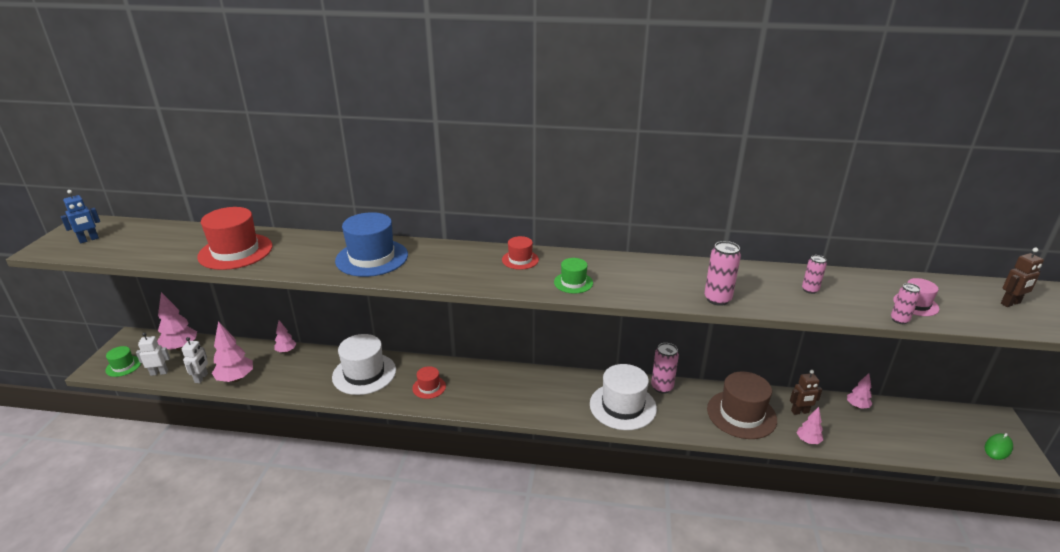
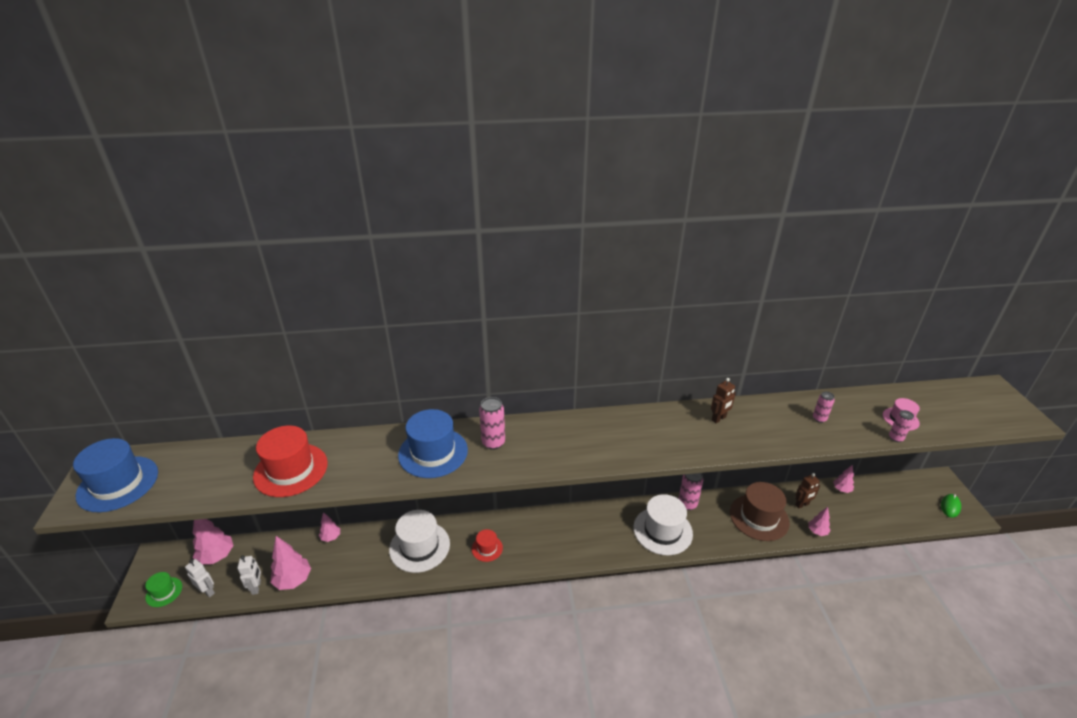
camera: 15 degrees left, 5 degrees up
(89, 240) = (118, 483): blue robot -> blue hat
(159, 373) = (208, 591): white robot -> white robot turned 60 degrees clockwise
(520, 260) = (571, 429): red hat -> none
(573, 282) = (629, 447): green hat -> none
(717, 299) = (754, 443): pink can -> pink can (493, 443)
(1010, 303) = (964, 405): brown robot -> brown robot (719, 419)

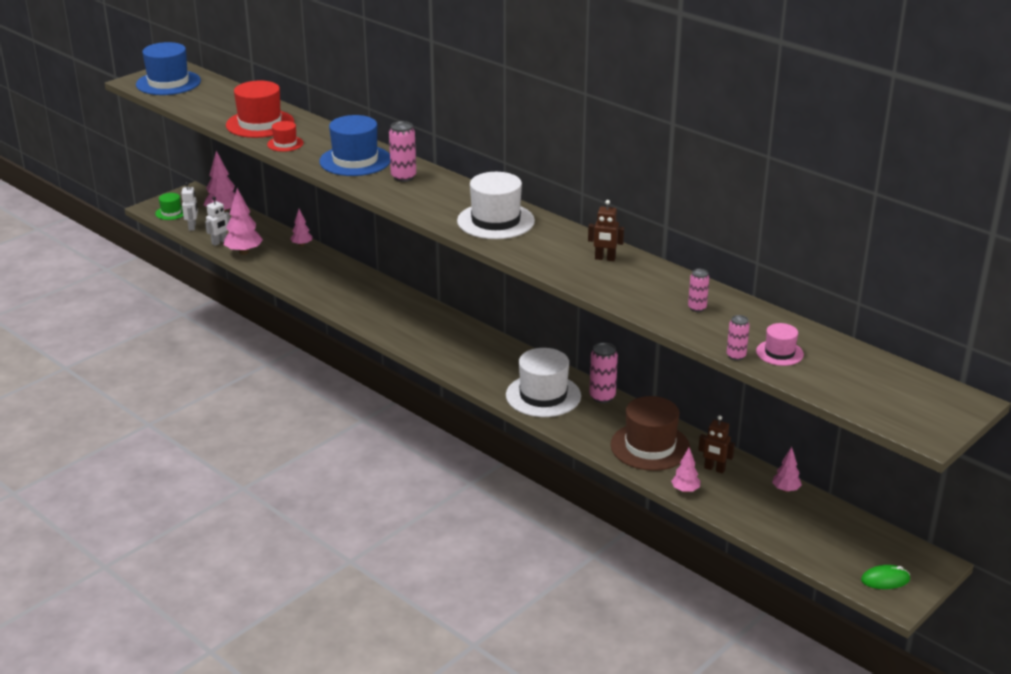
camera: 50 degrees right, 5 degrees down
(419, 546) = (347, 285): white hat -> white hat (495, 221)
(487, 548) = (389, 316): red hat -> red hat (285, 144)

